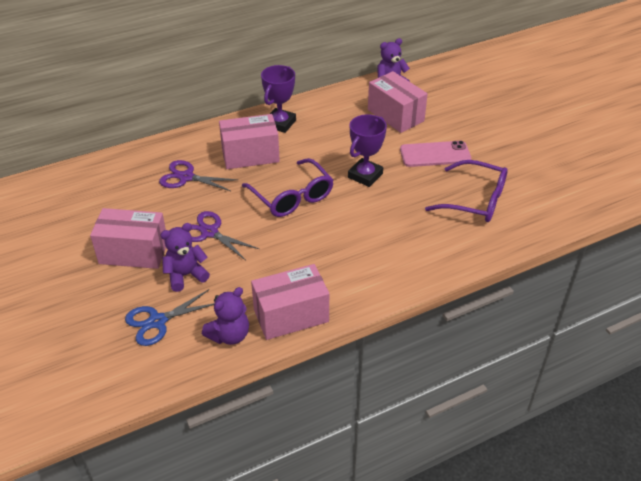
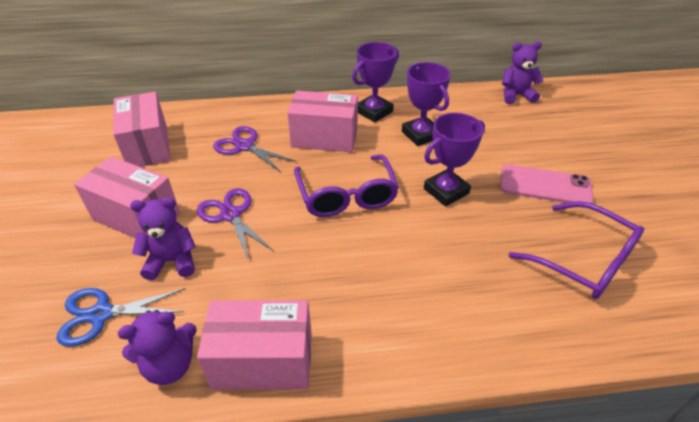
camera: 20 degrees right, 0 degrees up
(327, 135) = (421, 135): none -> purple trophy
(395, 115) = (510, 129): pink box -> pink box (148, 146)

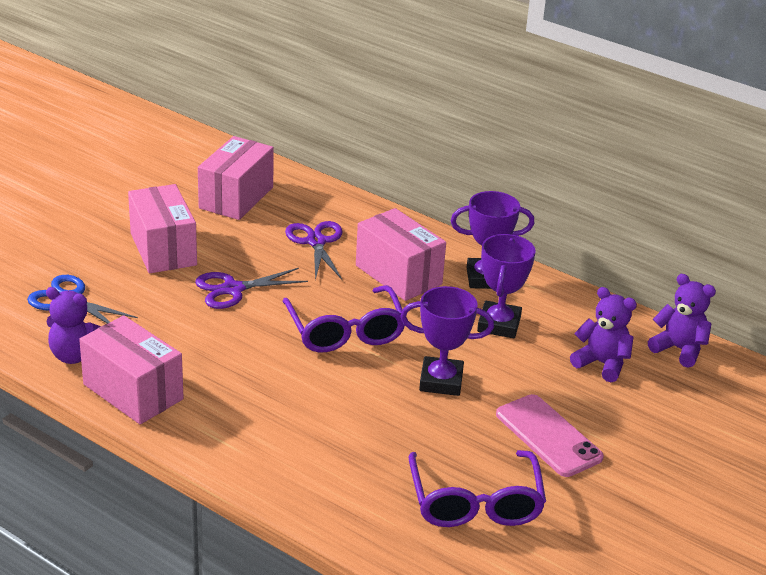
camera: 40 degrees right, 10 degrees down
(172, 261) = (150, 295): purple teddy bear -> purple teddy bear (601, 364)
(231, 214) = (233, 289): purple scissors -> purple scissors turned 120 degrees counterclockwise
(346, 196) = (345, 331): purple glasses -> purple glasses turned 45 degrees counterclockwise

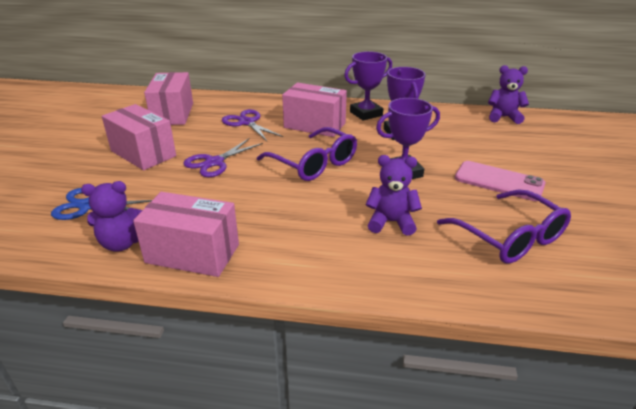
camera: 25 degrees left, 0 degrees up
(601, 364) = (476, 135): purple teddy bear -> purple teddy bear (391, 222)

